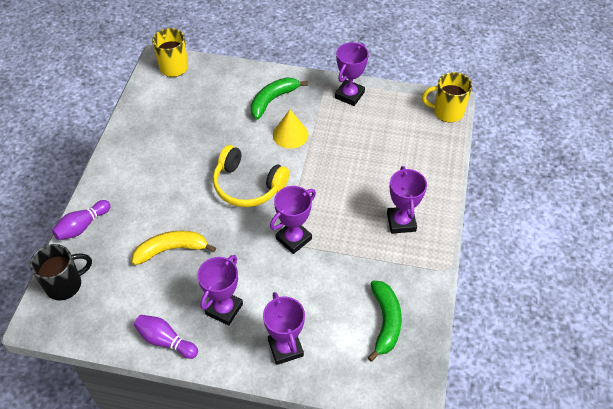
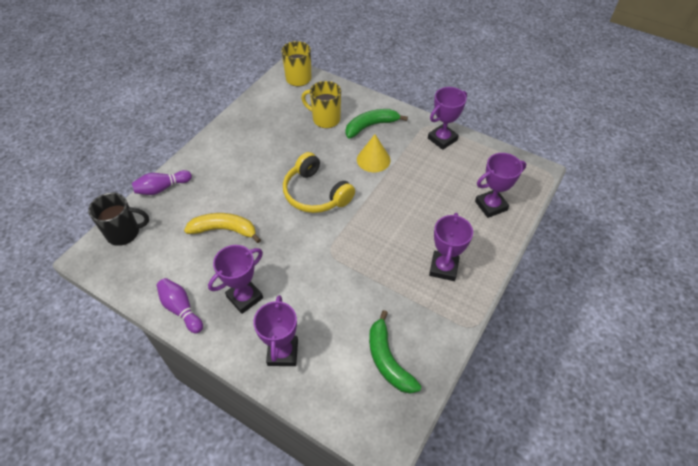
camera: 20 degrees right, 0 degrees up
(293, 239) = (335, 253): purple trophy -> purple trophy (491, 206)
(385, 322) = (388, 360): green banana -> green banana turned 135 degrees clockwise
(447, 112) = (530, 178): yellow mug -> yellow mug (325, 119)

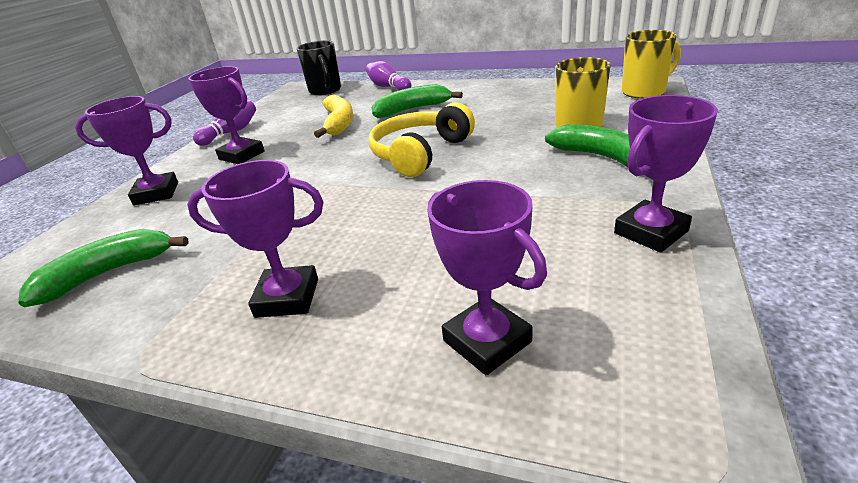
camera: 80 degrees right, 20 degrees down
(233, 183) = (412, 109): none -> green banana
(373, 159) = (522, 176): yellow cone -> none
(442, 139) = (651, 232): purple trophy -> purple trophy turned 75 degrees counterclockwise

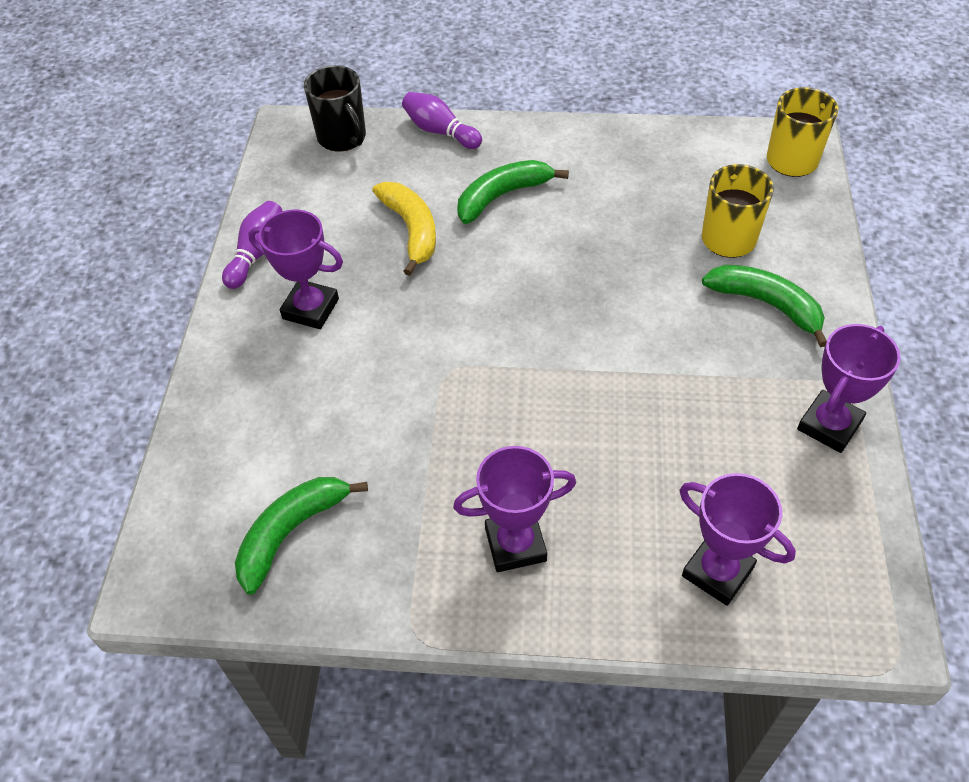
camera: 15 degrees left, 20 degrees up
(156, 193) = (243, 394): purple trophy -> none
(420, 153) = (554, 300): yellow headphones -> none

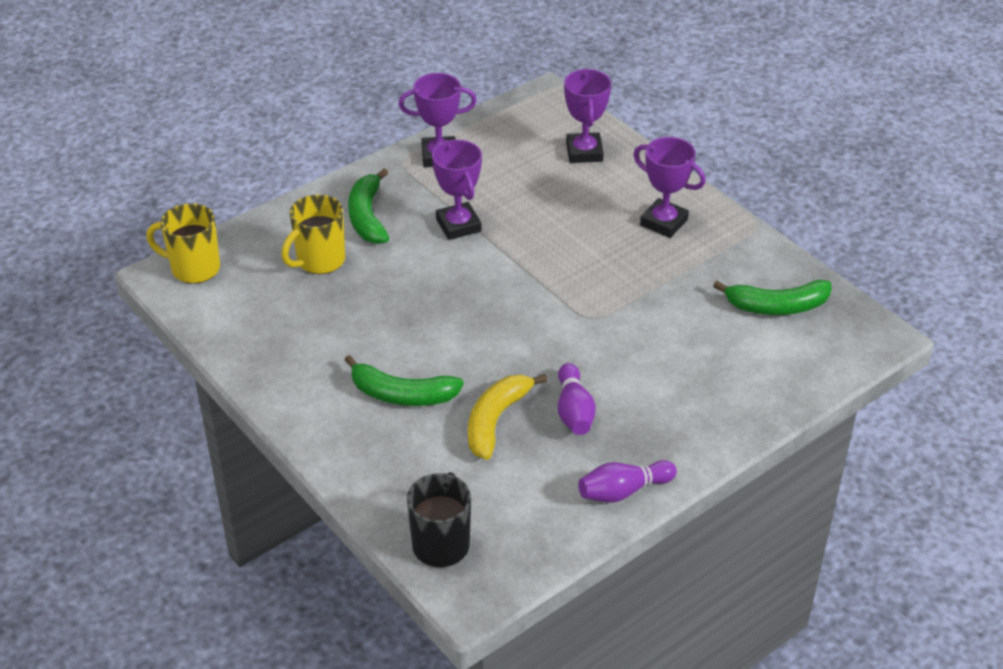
camera: 135 degrees left, 10 degrees down
(310, 309) = (631, 419): purple trophy -> purple trophy (458, 225)
(440, 131) = (364, 484): purple bowling pin -> purple bowling pin (574, 411)

